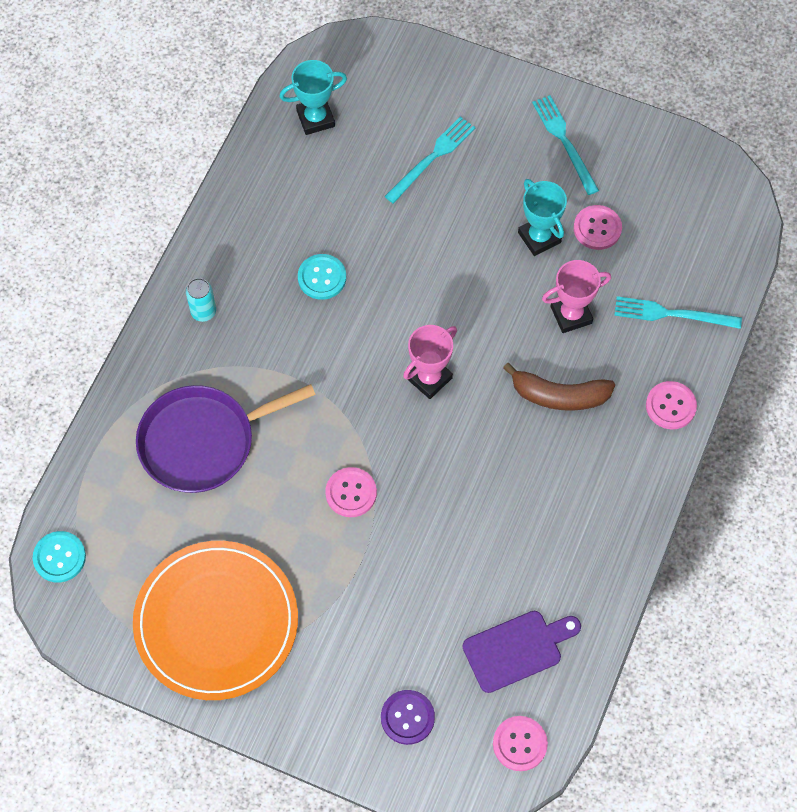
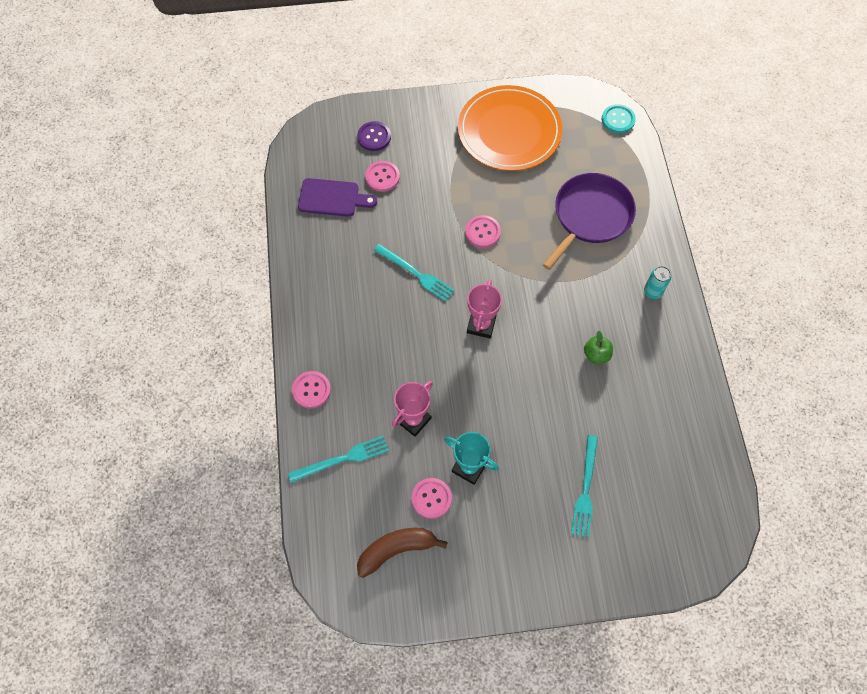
camera: 150 degrees right, 0 degrees up
(315, 118) = (690, 474): turquoise trophy -> none
(322, 278) = (596, 355): turquoise button -> green apple
(517, 649) = (332, 198): purple cutting board -> purple cutting board turned 120 degrees counterclockwise
(520, 744) = (305, 154): pink button -> pink button (382, 177)
(559, 395) = (390, 358): brown banana -> brown banana (396, 550)
(564, 142) = (497, 561): turquoise fork -> turquoise fork (416, 273)

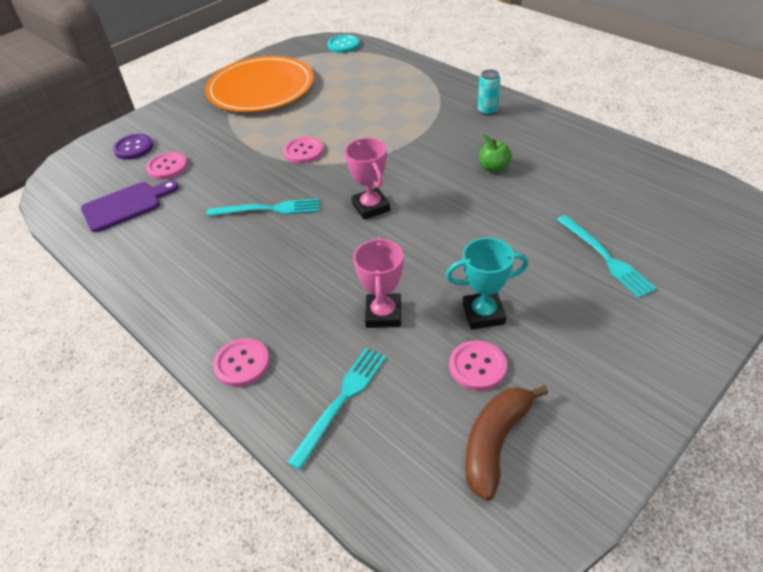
camera: 35 degrees left, 20 degrees down
(590, 216) = (385, 98): purple pan -> none

